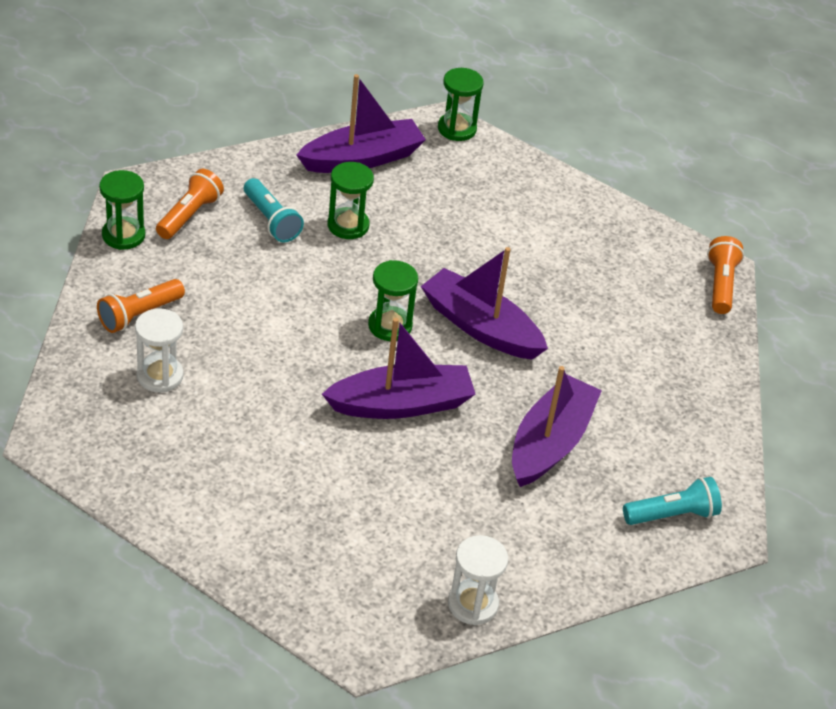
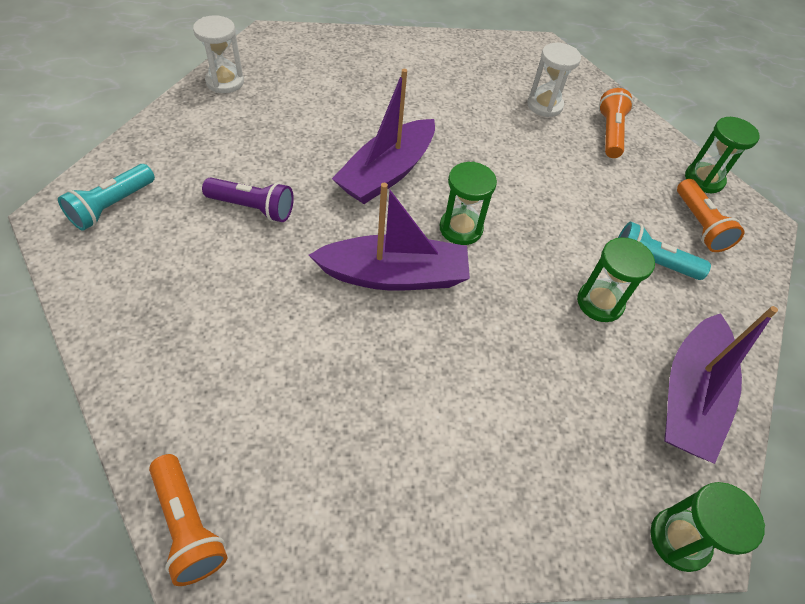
camera: 140 degrees right, 10 degrees up
(550, 442) = (253, 208): purple boat -> purple flashlight

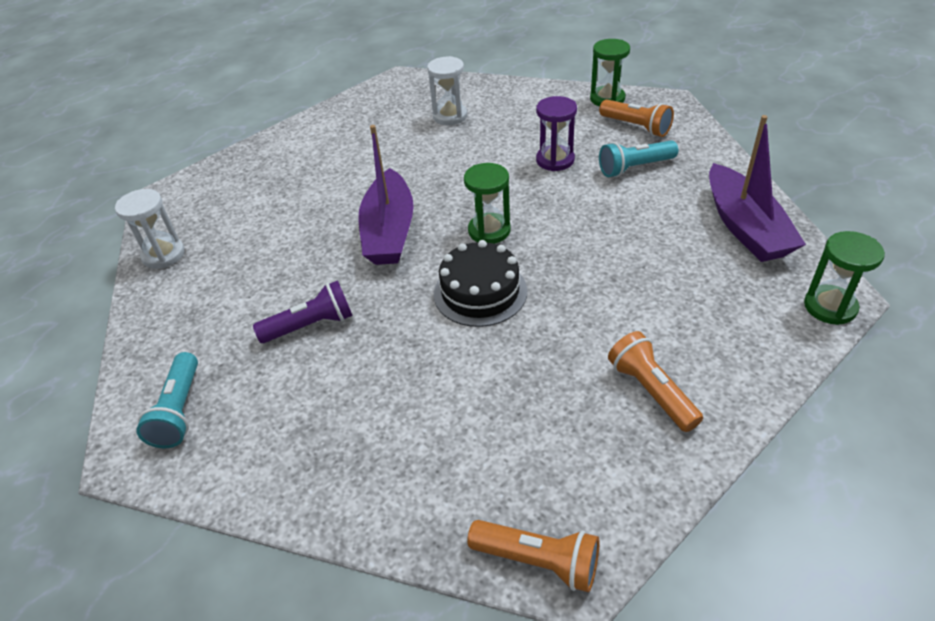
camera: 30 degrees left, 10 degrees down
(394, 275) = (480, 292): purple boat -> black cake
(587, 205) = (555, 160): none -> purple hourglass
(600, 303) = (633, 212): green hourglass -> none
(610, 133) = (515, 107): orange flashlight -> orange flashlight (651, 391)

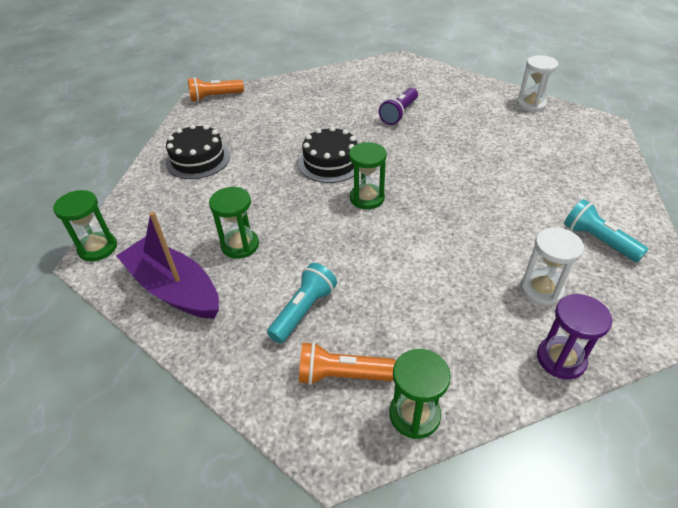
camera: 140 degrees right, 0 degrees up
(179, 411) = (405, 73): turquoise flashlight -> turquoise flashlight (598, 240)
(389, 231) = (430, 169): purple boat -> none
(555, 160) = (383, 284): purple hourglass -> purple hourglass (561, 359)
(651, 391) = (198, 159): orange flashlight -> black cake
(658, 240) = (240, 245): none -> green hourglass

